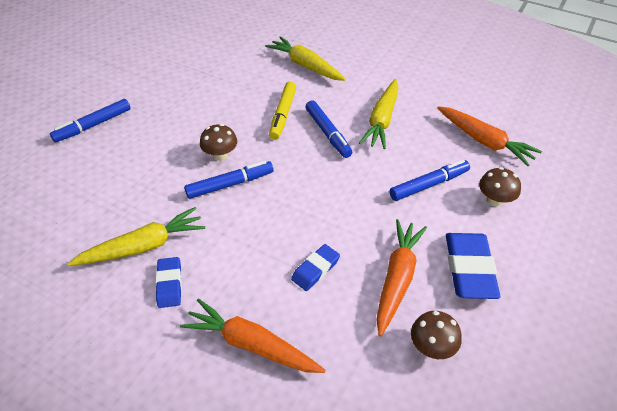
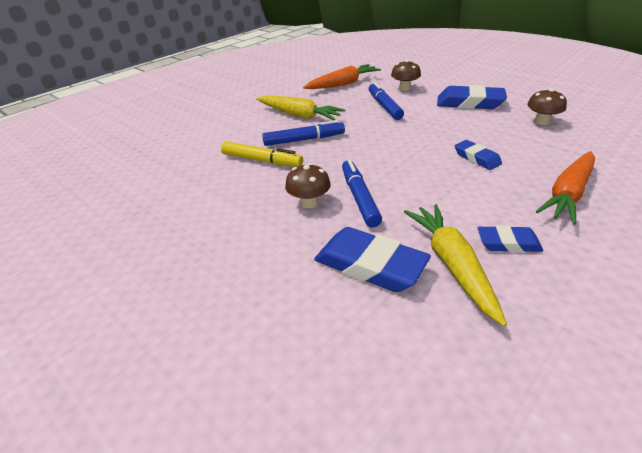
camera: 75 degrees left, 10 degrees down
(94, 125) = (181, 327): blue marker -> none
(144, 199) = (370, 265): none -> blue eraser
(305, 66) = (189, 143): yellow carrot -> none
(397, 278) = (482, 127): orange carrot -> none

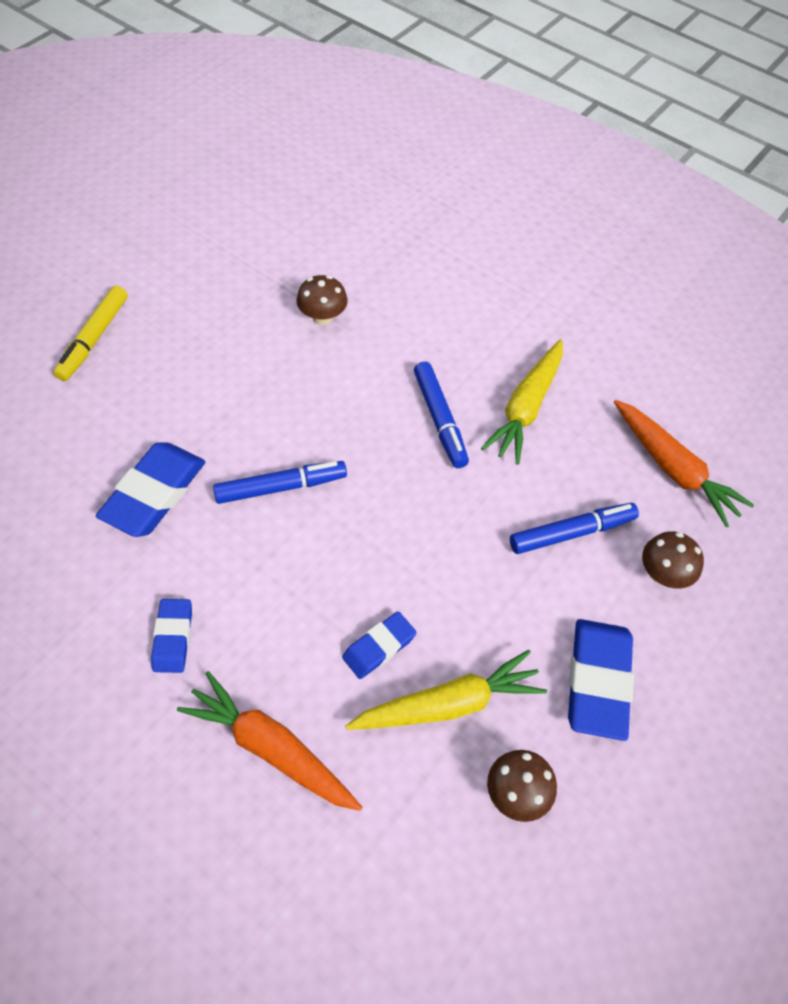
camera: 80 degrees right, 20 degrees up
(261, 160) = (379, 375): yellow marker -> yellow marker (94, 338)
(309, 202) = (274, 434): brown mushroom -> brown mushroom (322, 317)
(452, 264) = (145, 571): yellow carrot -> yellow carrot (449, 703)

